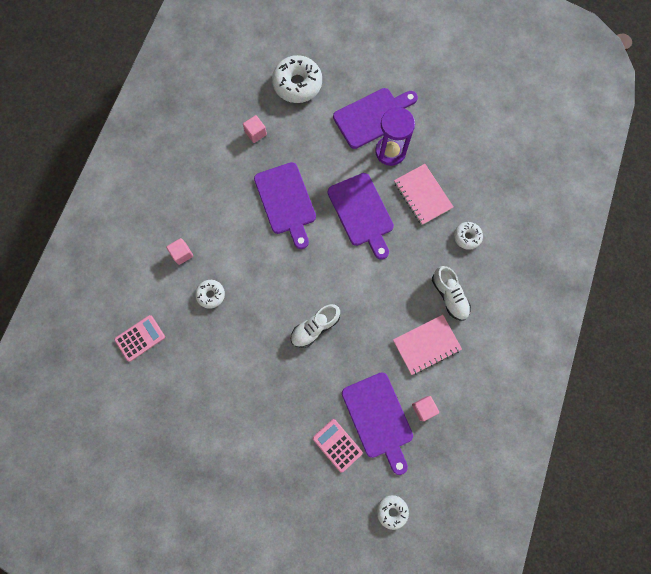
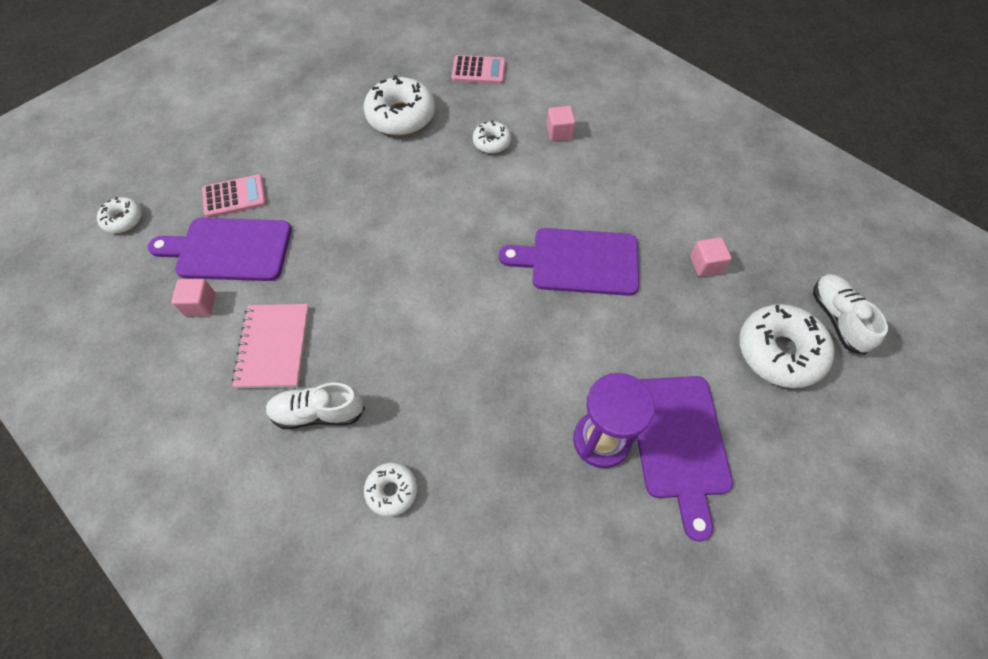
camera: 115 degrees right, 15 degrees down
(140, 338) = (478, 71): pink calculator -> pink calculator turned 75 degrees counterclockwise
(212, 371) = (401, 116): none -> white donut
(315, 327) = (385, 228): white shoe -> white shoe (837, 319)
(362, 212) = (514, 350): purple cutting board -> none
(422, 195) = (500, 455): pink notebook -> none

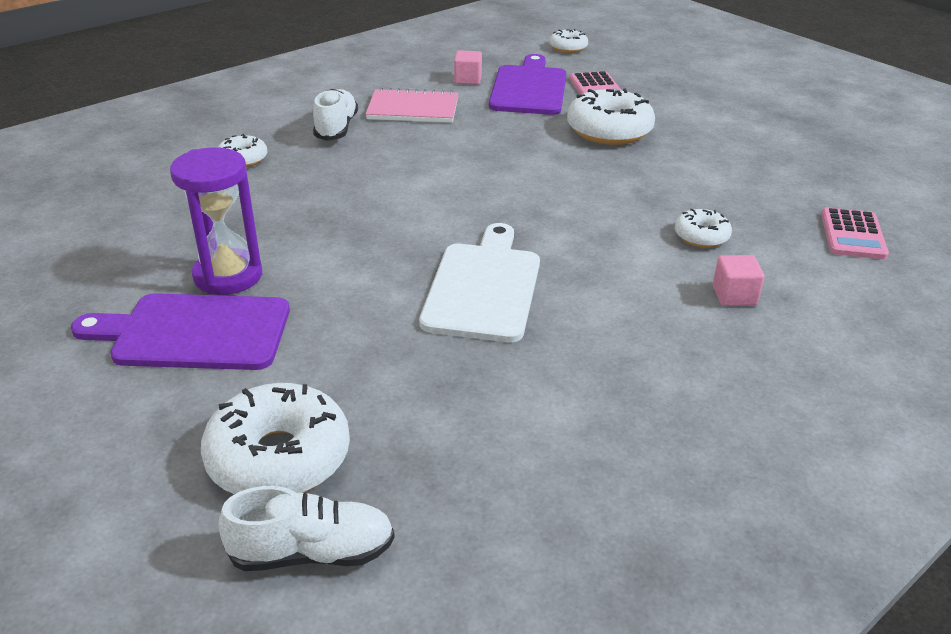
camera: 95 degrees right, 25 degrees down
(401, 116) = (737, 174): white donut -> white donut (609, 130)
(579, 262) = (483, 287): purple cutting board -> white cutting board
(705, 264) = (459, 408): pink cube -> none

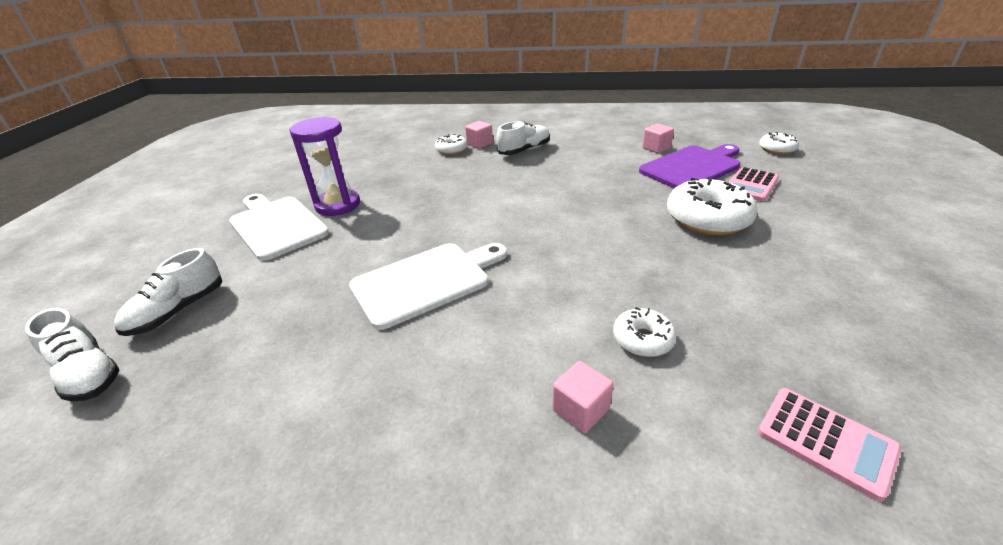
camera: 50 degrees right, 0 degrees up
(194, 333) = (276, 225): purple cutting board -> white cutting board
(265, 139) = (479, 144): none -> pink cube
(279, 457) = (177, 311): white donut -> white shoe
(413, 109) = (587, 154): pink notebook -> none
(852, 235) = (825, 441): pink calculator -> pink calculator turned 105 degrees counterclockwise

